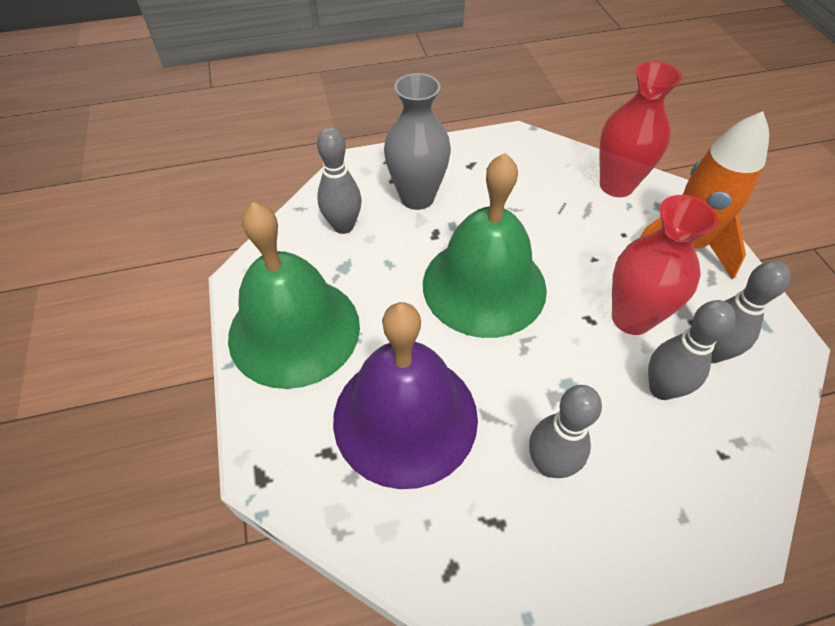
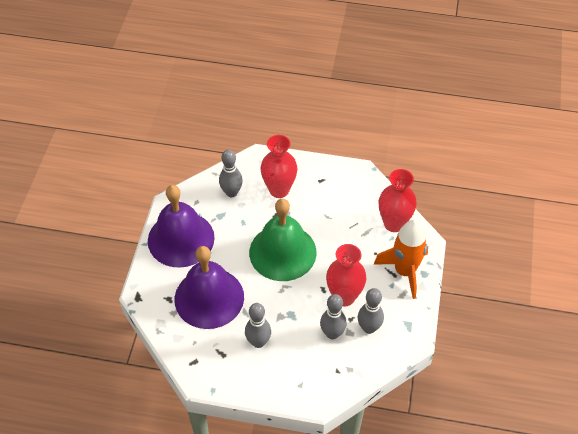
camera: 25 degrees right, 0 degrees up
(294, 330) = (181, 239): green bell -> purple bell
(417, 197) = (279, 190): grey vase -> red vase

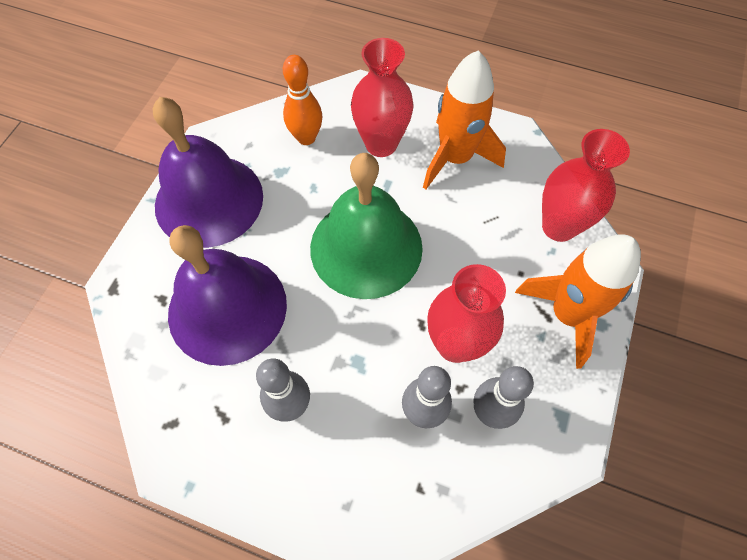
camera: 10 degrees right, 10 degrees up
(231, 192) = (306, 138): grey bowling pin -> orange bowling pin
(326, 192) = (455, 158): none -> orange rocket

